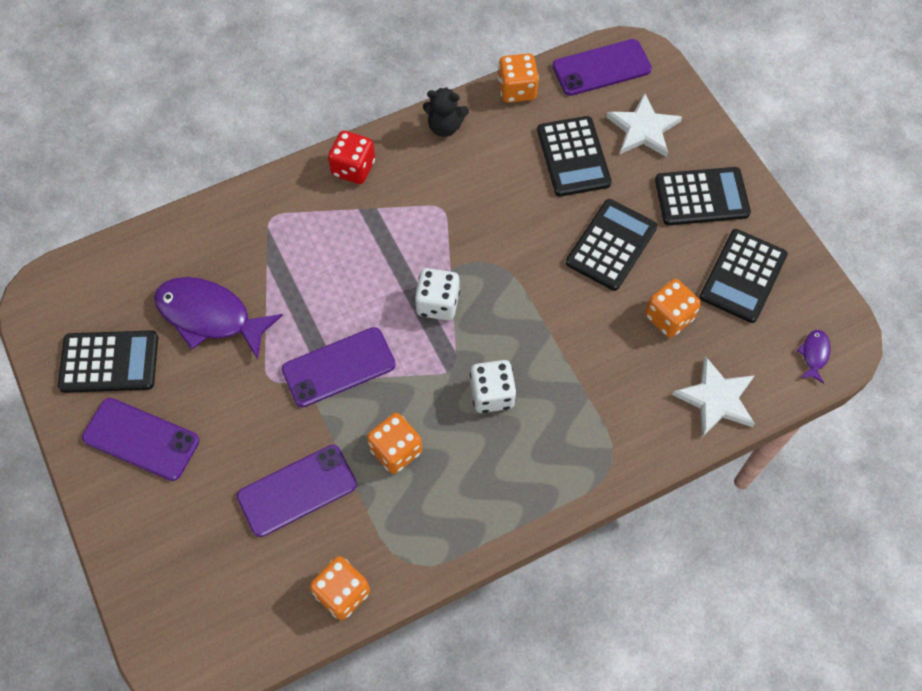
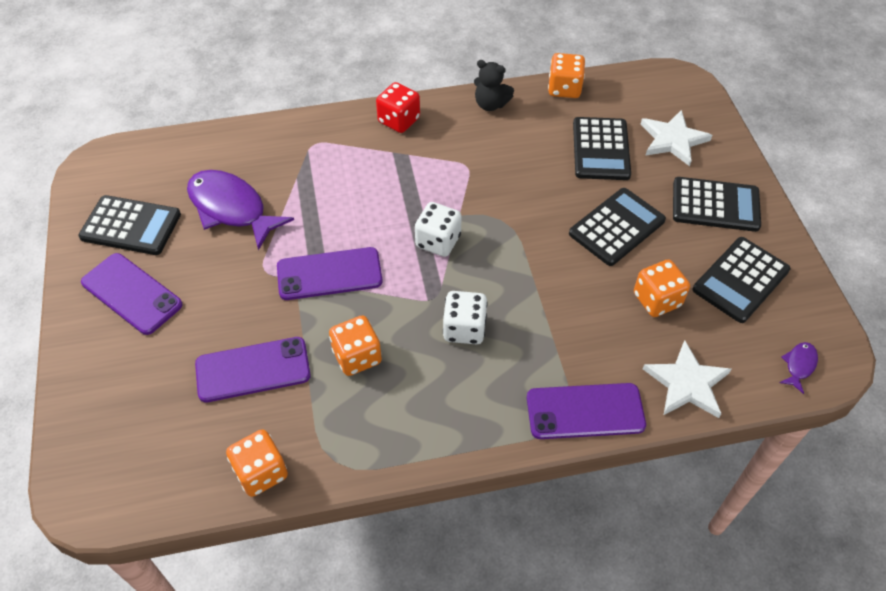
camera: 15 degrees right, 10 degrees down
(601, 68) = (646, 86): purple phone -> purple phone (585, 411)

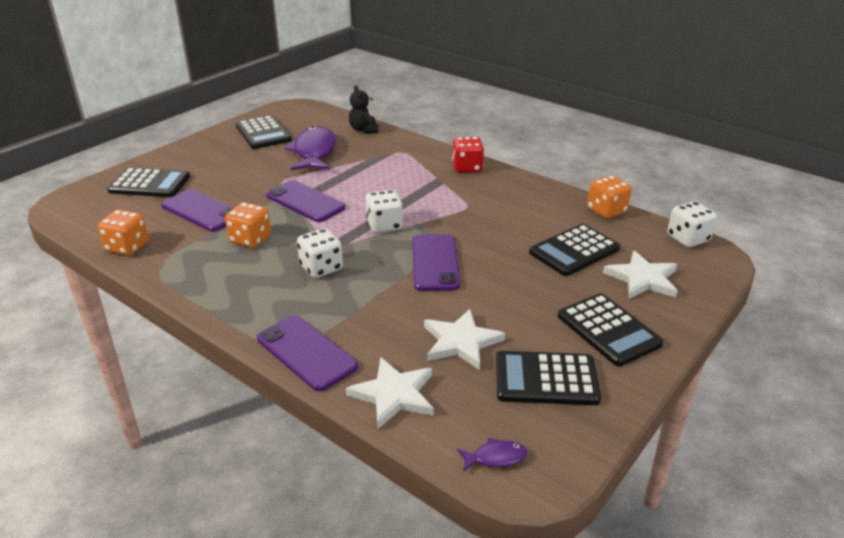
camera: 50 degrees right, 20 degrees down
(132, 293) = (216, 154): purple phone -> purple phone (435, 262)
(490, 104) = (538, 191): black teddy bear -> black teddy bear (364, 130)
(617, 227) = (507, 291): black calculator -> black calculator (149, 184)
(647, 76) = (688, 238): none -> white dice
(657, 300) = (461, 342): orange dice -> white star

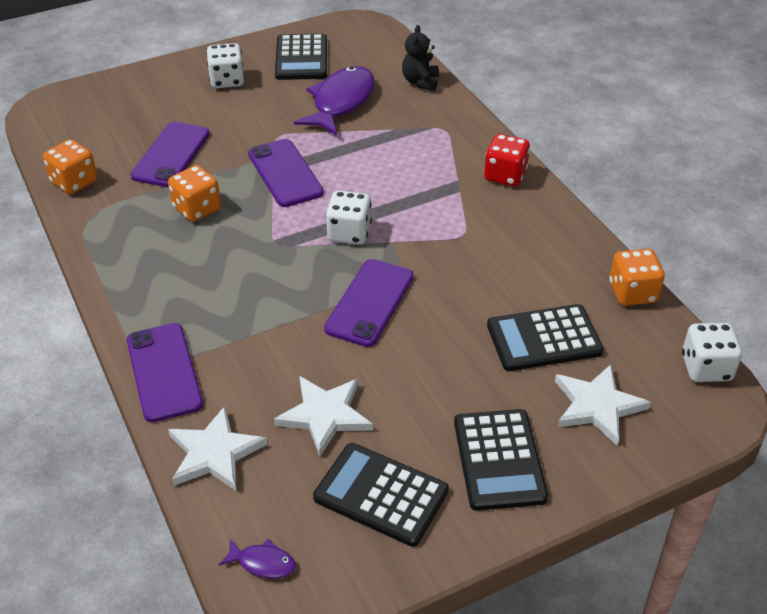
camera: 25 degrees right, 10 degrees up
(149, 184) = (141, 102): black calculator -> none
(201, 211) = (171, 155): purple phone -> purple phone turned 45 degrees clockwise
(321, 268) = (245, 270): white dice -> white dice (227, 80)

